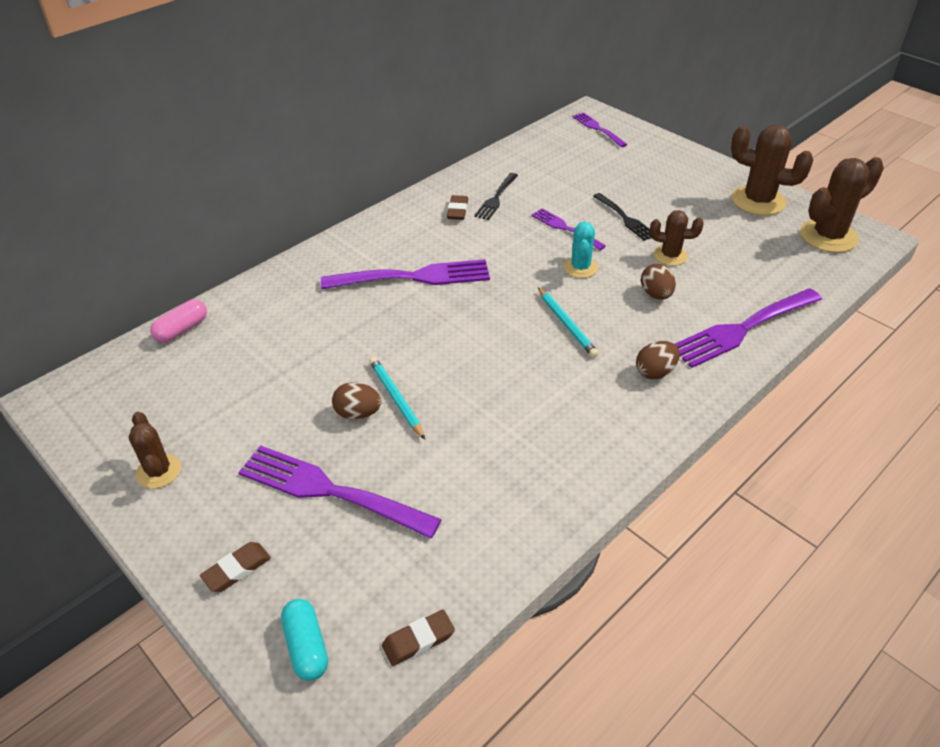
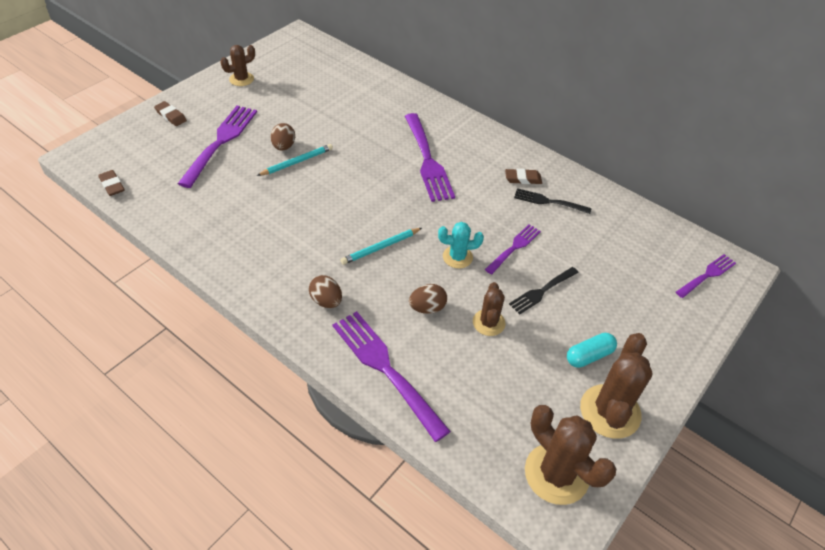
camera: 80 degrees right, 5 degrees up
(182, 329) = (358, 67): pink capsule -> none
(306, 647) = (118, 145): turquoise capsule -> turquoise capsule (589, 356)

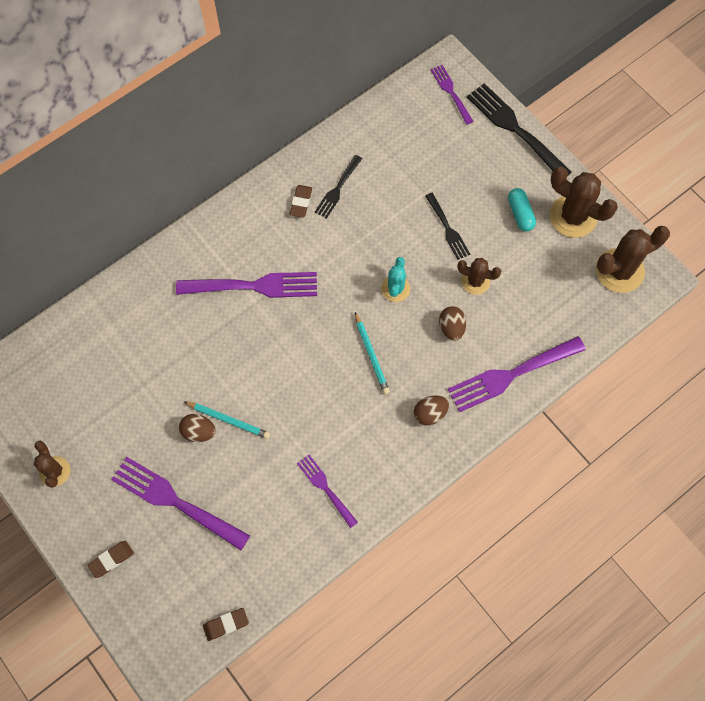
camera: 75 degrees left, 20 degrees up
(297, 162) = (228, 420): turquoise pencil -> turquoise pencil turned 135 degrees clockwise
(514, 248) = (392, 236): purple fork -> purple fork (326, 488)
(696, 339) = (515, 129): none -> black fork

